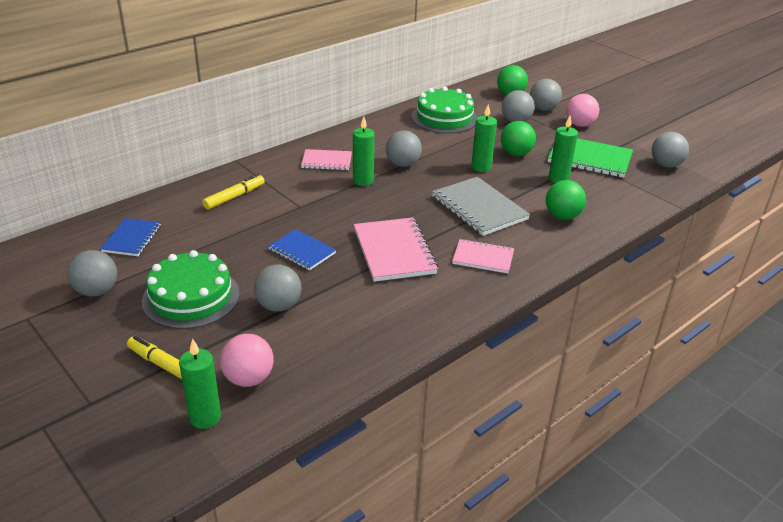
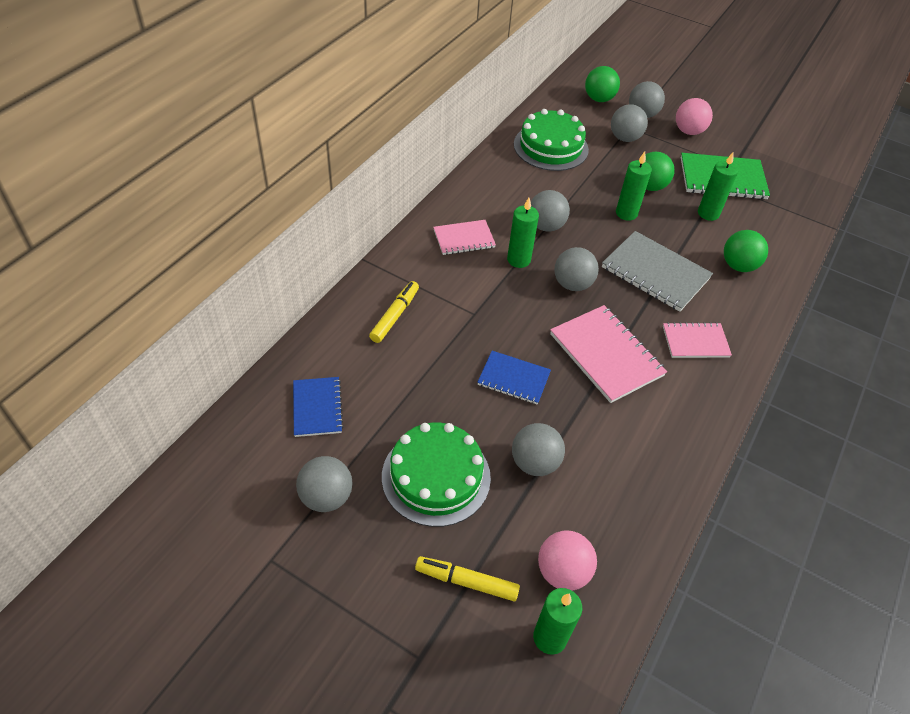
camera: 20 degrees left, 15 degrees up
(666, 165) = (795, 173): grey ball -> grey ball (572, 284)

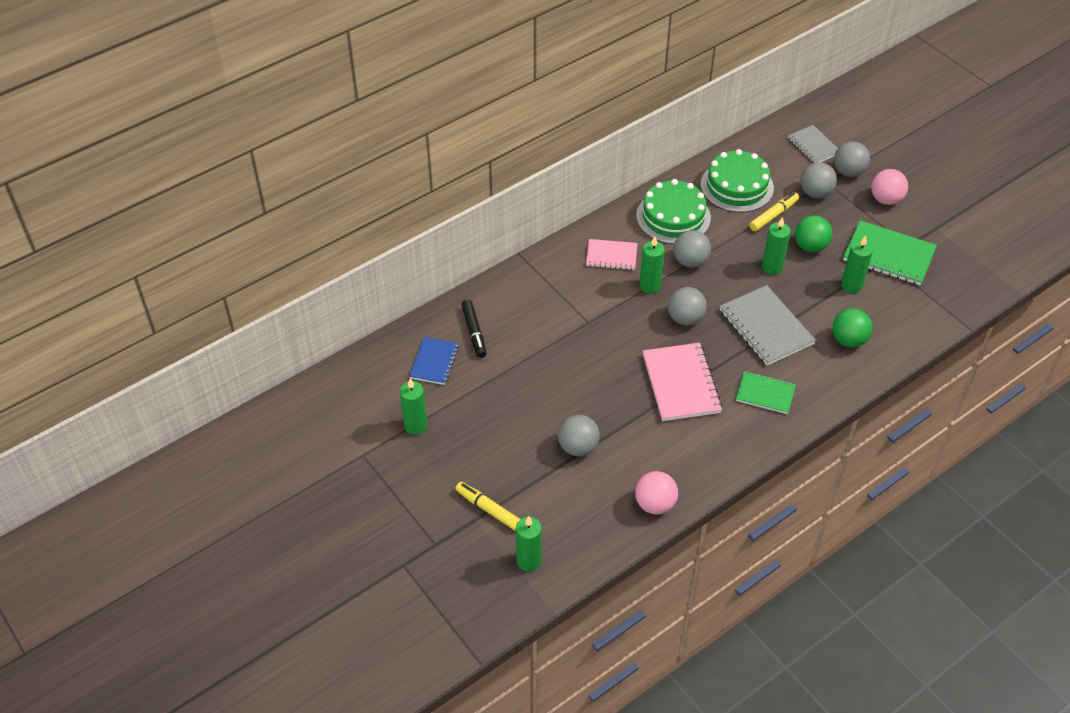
camera: 25 degrees right, 0 degrees up
(326, 497) = (415, 426): grey ball -> green candle
(350, 359) = (474, 332): none -> black marker
(395, 316) = (523, 307): yellow marker -> yellow marker (773, 215)
(436, 476) = (499, 435): green cake -> green cake (673, 217)
(513, 379) = (594, 381): blue notebook -> none
(562, 572) = (559, 524): pink ball -> pink ball (655, 504)
(599, 99) = (813, 146): green ball -> grey notebook
(695, 342) = (765, 394): pink notebook -> green notebook

